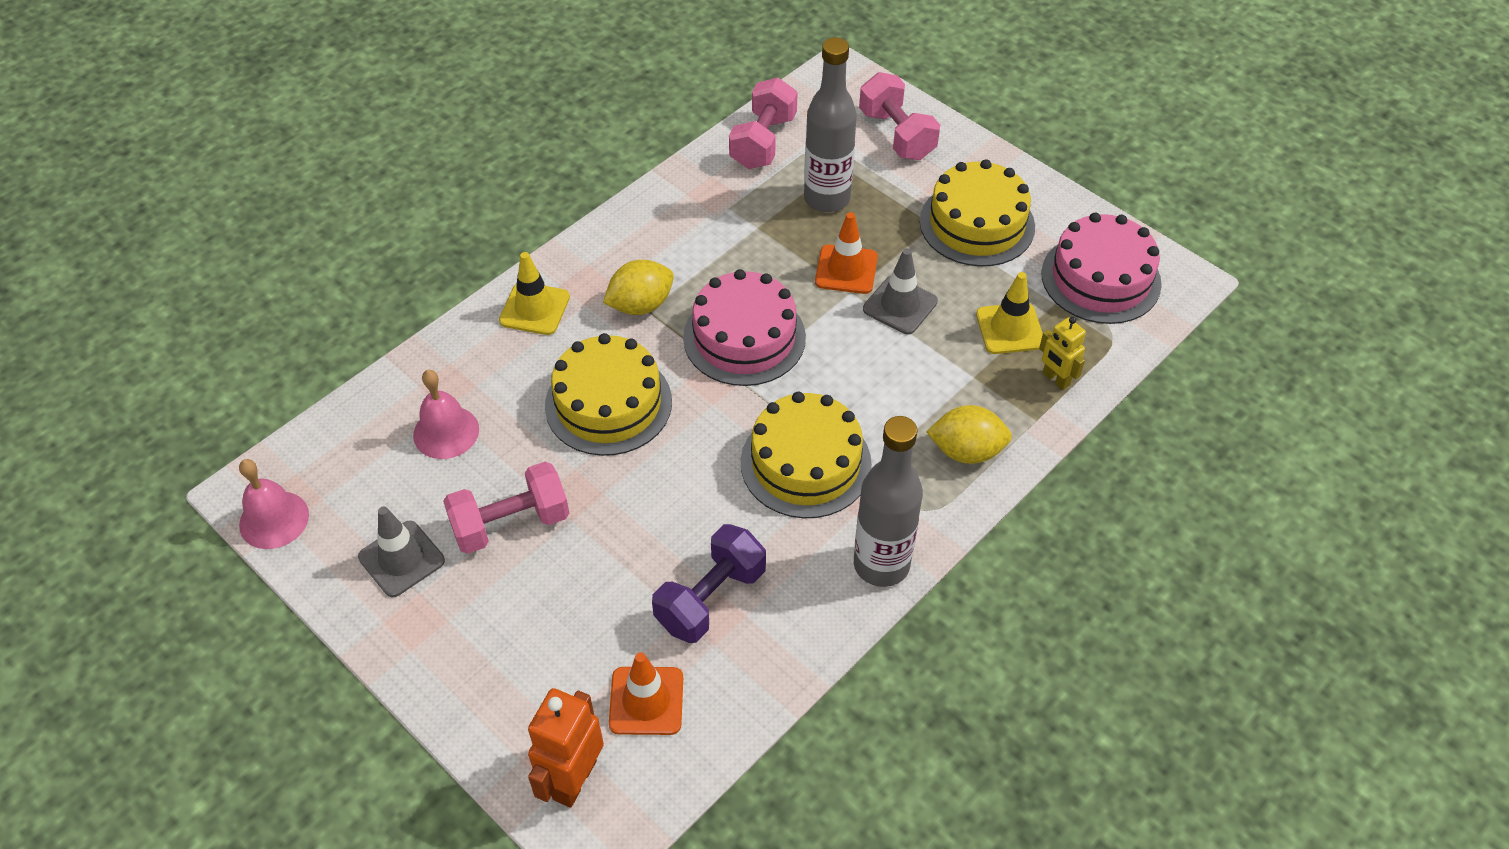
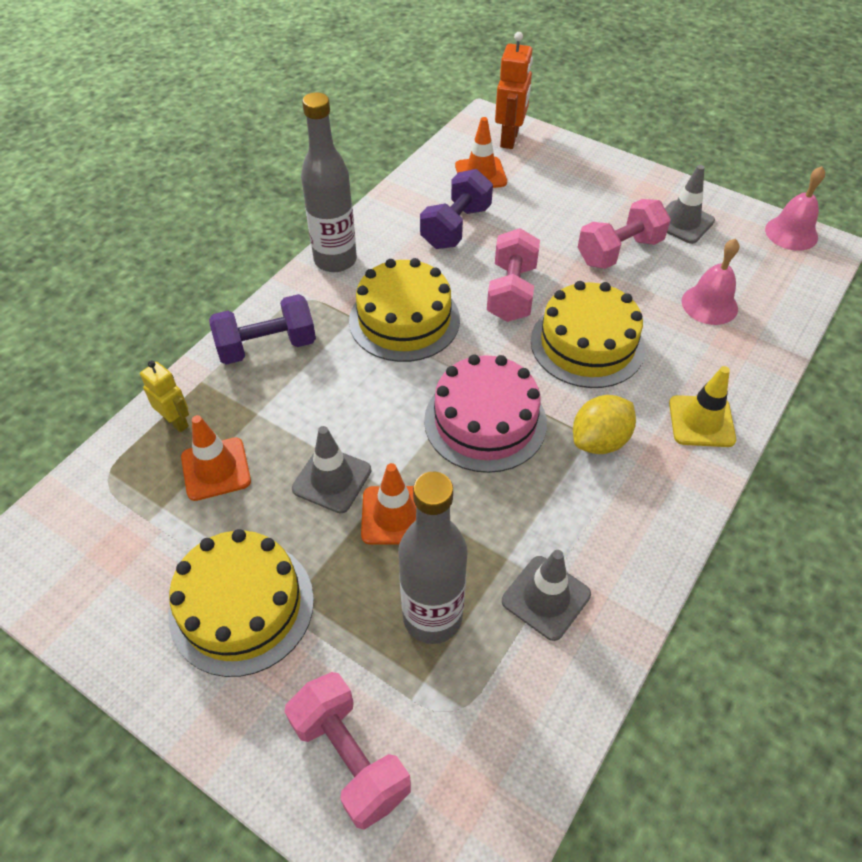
camera: 170 degrees right, 0 degrees up
(735, 199) = (546, 597): none -> grey traffic cone
(763, 142) = (537, 708): pink dumbbell -> pink dumbbell (511, 292)
(966, 451) = (267, 346): yellow lemon -> purple dumbbell
(1009, 329) = (216, 469): yellow traffic cone -> orange traffic cone
(1101, 278) = (102, 547): pink cake -> none

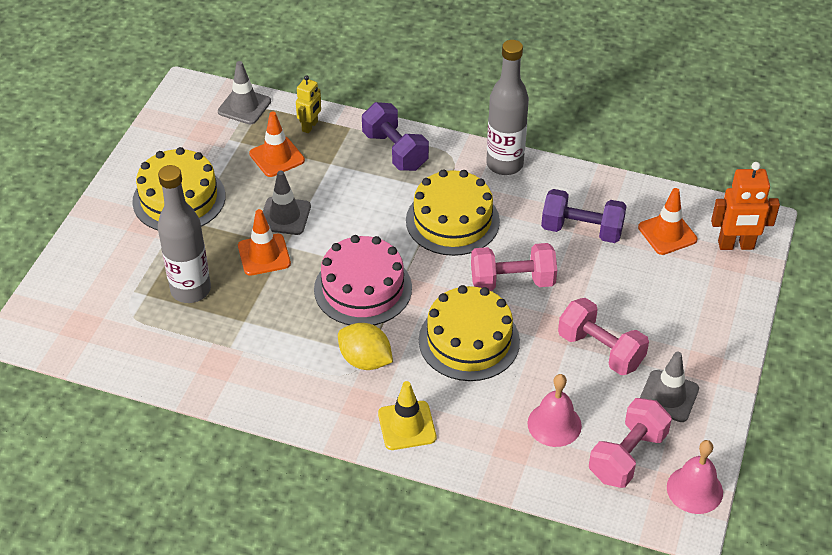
camera: 75 degrees right, 5 degrees down
(350, 757) = (93, 271): pink dumbbell -> pink dumbbell (627, 456)
(546, 597) = (218, 346): grey traffic cone -> grey traffic cone (244, 106)

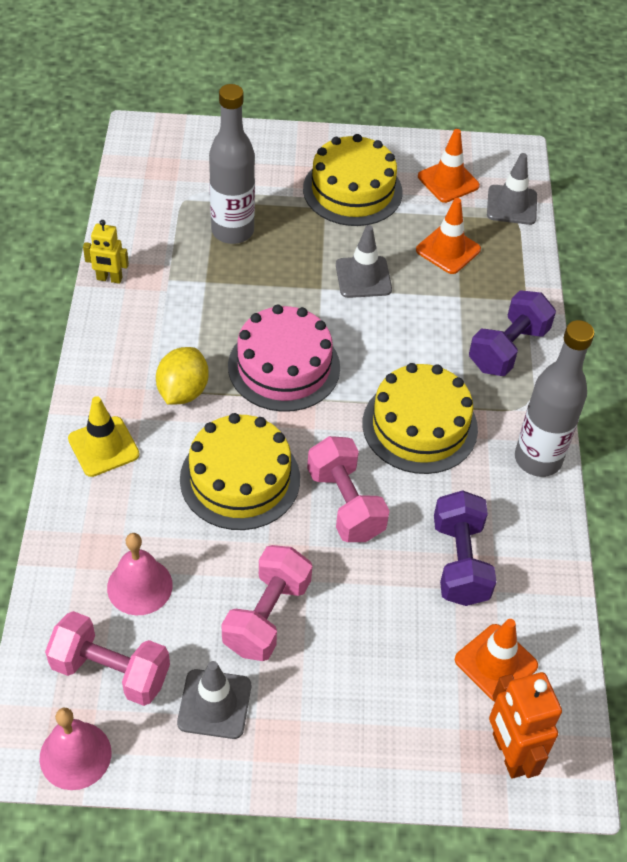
camera: 70 degrees right, 5 degrees up
(264, 255) = (301, 274): orange traffic cone -> orange traffic cone (448, 181)
(310, 126) = (509, 266): yellow robot -> yellow robot (109, 279)

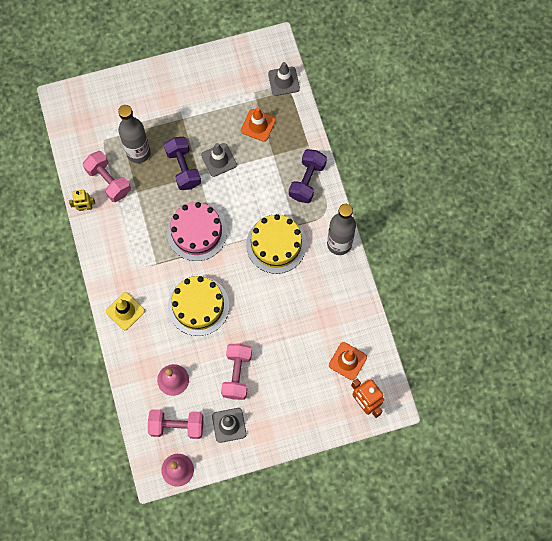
camera: 15 degrees left, 20 degrees up
(183, 391) = (151, 265): yellow lemon -> none
(345, 504) = (254, 302): pink dumbbell -> pink dumbbell (108, 181)
(352, 190) = (193, 101): yellow cake -> none
(448, 181) = (244, 75): orange traffic cone -> none
(460, 562) = (317, 315): purple dumbbell -> purple dumbbell (183, 168)

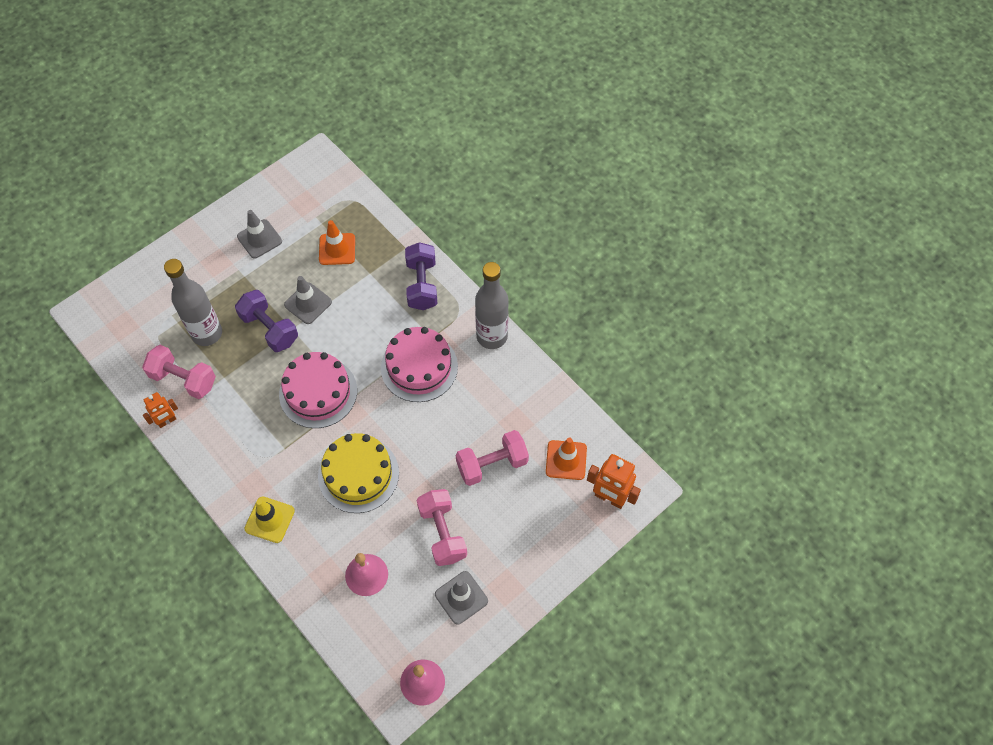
camera: 25 degrees left, 10 degrees down
(85, 208) = (167, 421): yellow robot -> orange robot
(177, 426) = (397, 628): pink dumbbell -> pink dumbbell (492, 464)
(276, 244) = (419, 367): yellow cake -> pink cake
(283, 81) = (345, 193): grey traffic cone -> grey traffic cone (259, 239)

